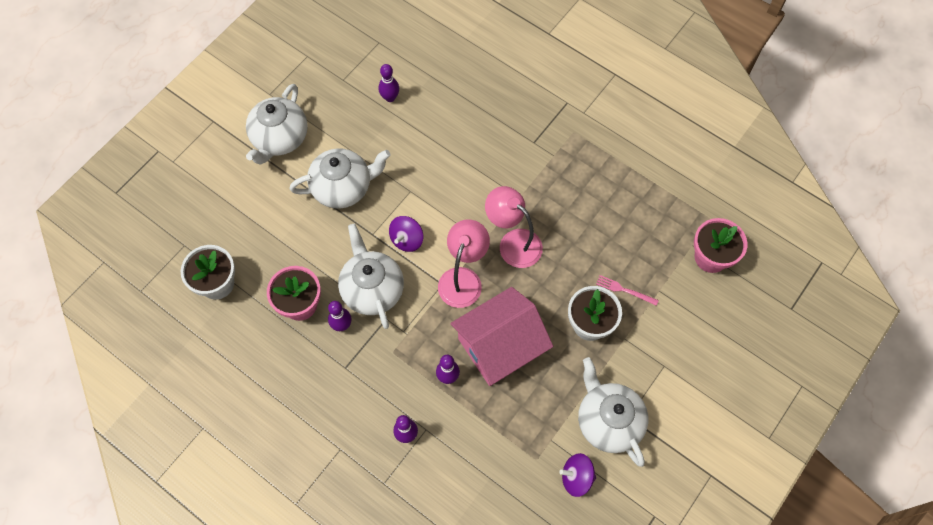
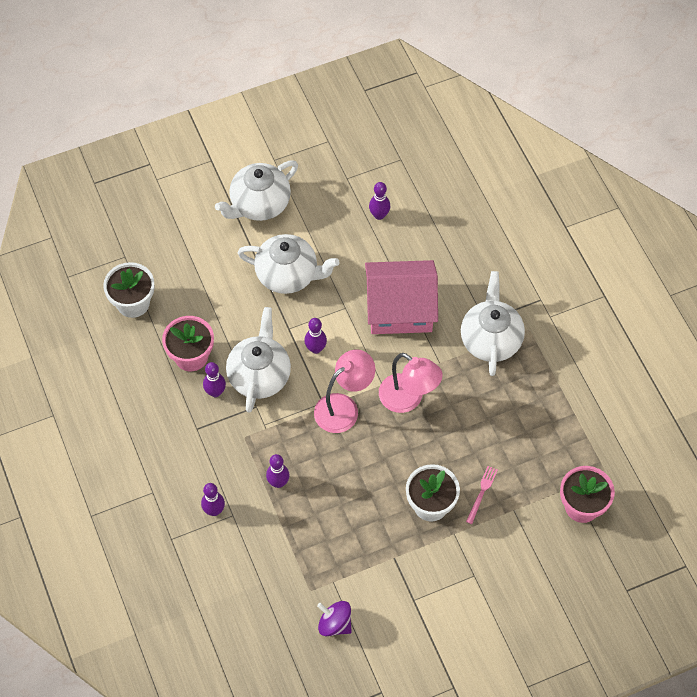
camera: 30 degrees right, 5 degrees down
(407, 240) = (315, 348): purple spinning top -> purple bowling pin
(500, 346) = (339, 481): pink house -> pink house (400, 309)
(513, 242) = (408, 399): pink lamp -> pink lamp turned 150 degrees clockwise
(608, 421) = (393, 593): white teapot -> white teapot (490, 339)
(624, 290) = (482, 493): pink fork -> pink fork turned 60 degrees clockwise

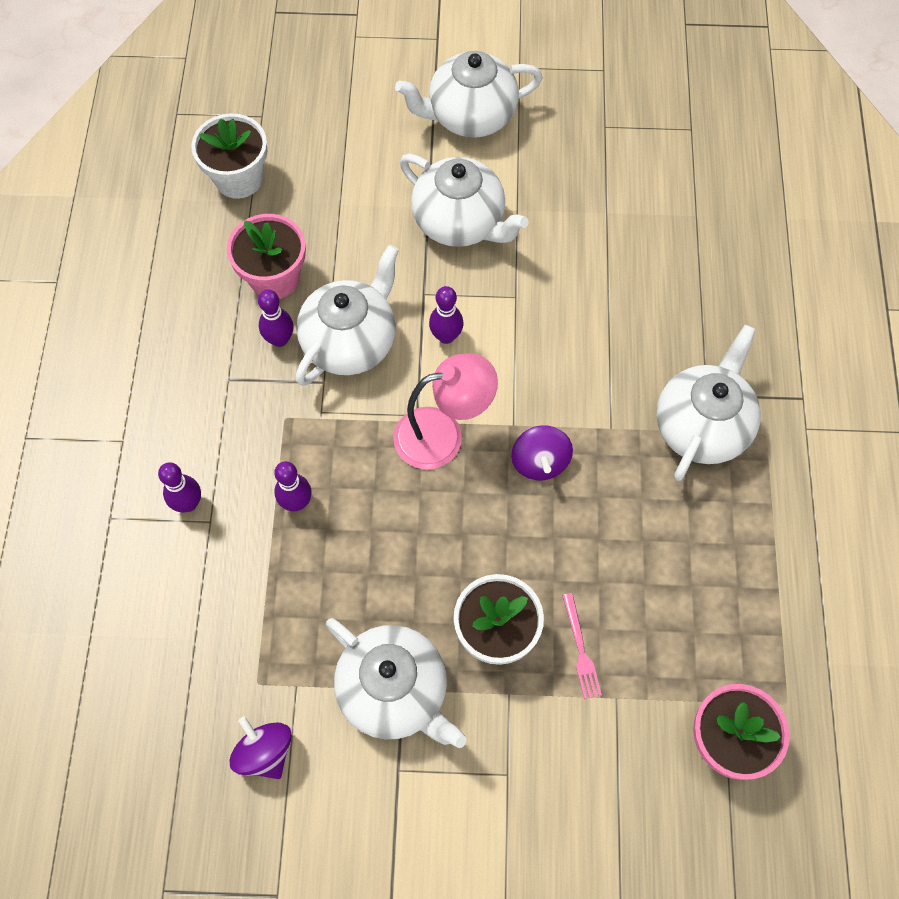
camera: 25 degrees right, 5 degrees up
(379, 215) = (625, 191): purple bowling pin -> none
(390, 560) = (395, 691): none -> white teapot
(400, 309) = (591, 329): pink house -> none
(408, 399) = (540, 462): pink lamp -> purple spinning top
(482, 493) = (580, 649): pink fork -> pink fork turned 120 degrees clockwise

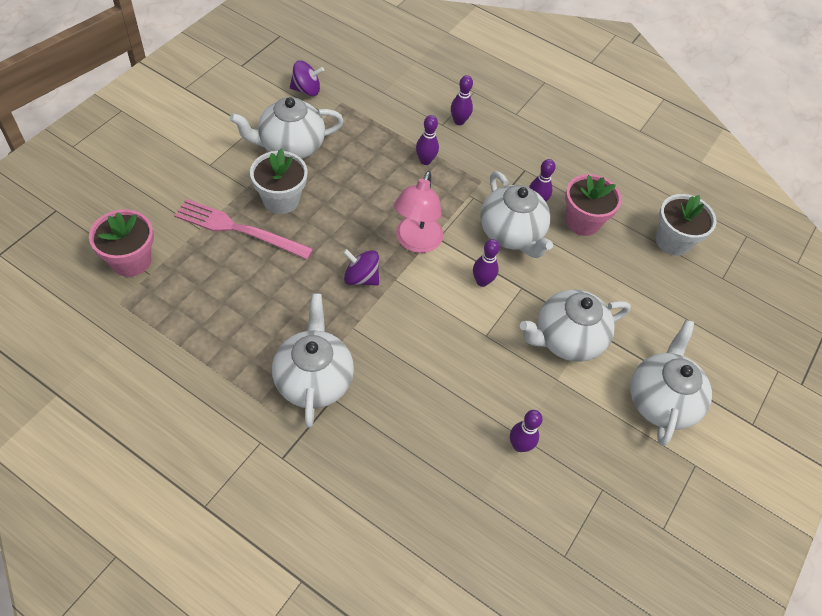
camera: 115 degrees right, 10 degrees down
(580, 649) = (239, 229): pink fork -> pink fork, size x2.07
(617, 208) = (519, 445): none -> purple bowling pin
(701, 426) = (313, 379): white teapot -> white teapot turned 150 degrees counterclockwise

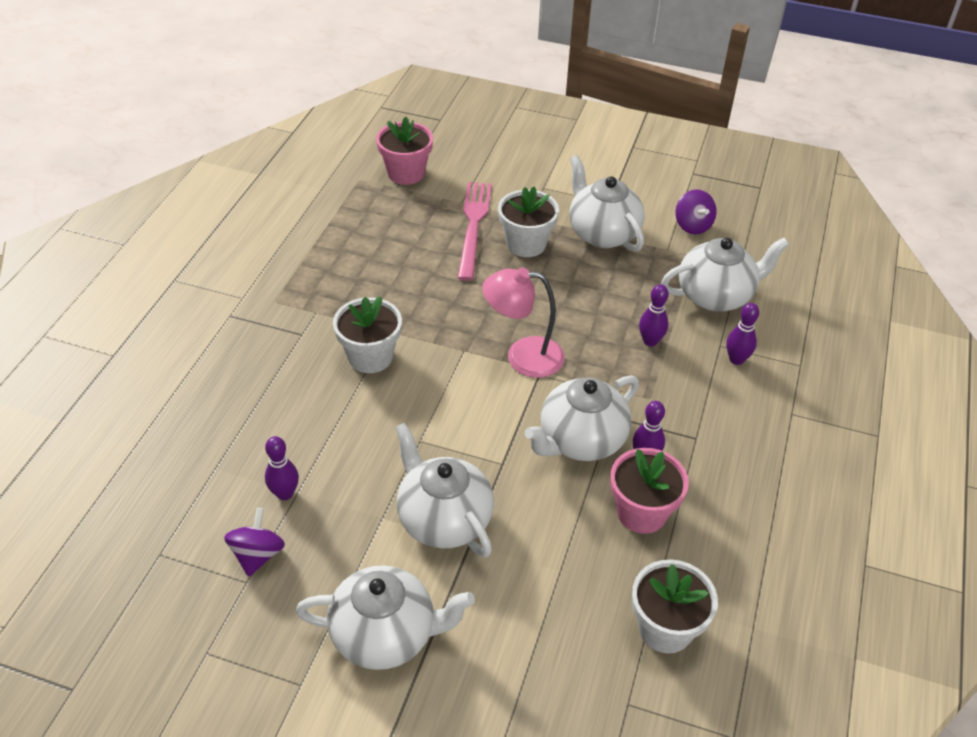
camera: 80 degrees right, 10 degrees down
(313, 379) = (319, 316): white teapot -> white teapot (716, 296)
(361, 278) = (454, 323): purple spinning top -> purple spinning top (257, 555)
(381, 349) = (370, 357): none -> white flower pot
(482, 281) = (494, 424): purple bowling pin -> none

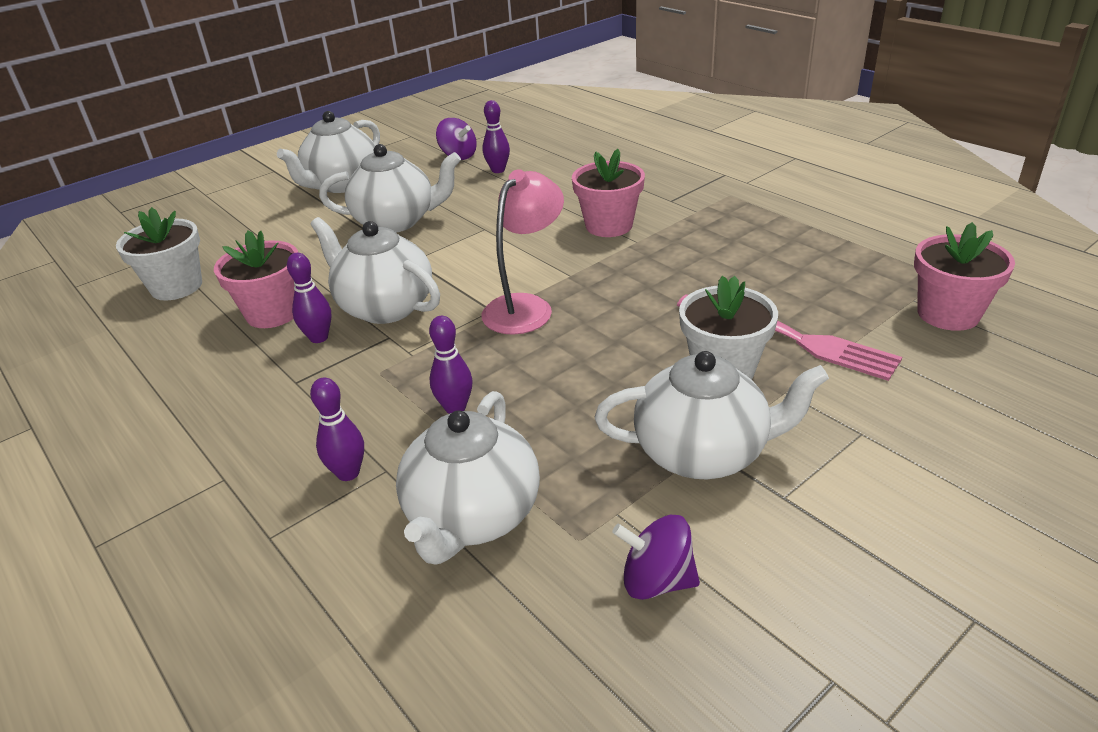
camera: 125 degrees right, 10 degrees down
(370, 357) = (609, 226): white flower pot -> pink flower pot
(580, 440) = (385, 307): white teapot -> white teapot turned 45 degrees counterclockwise

